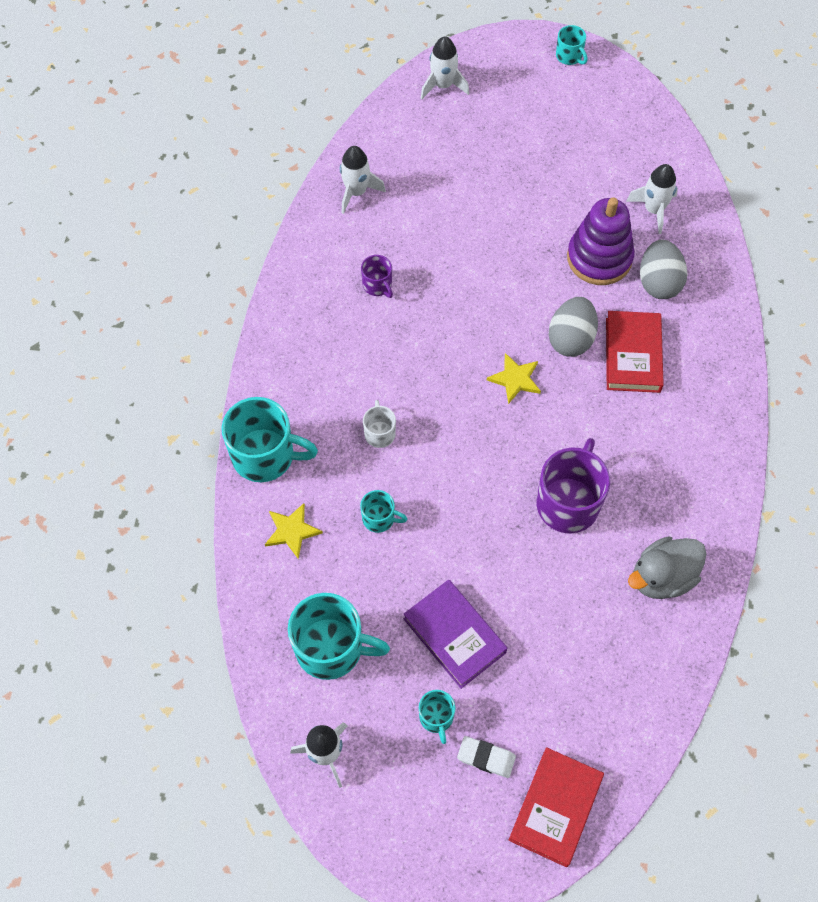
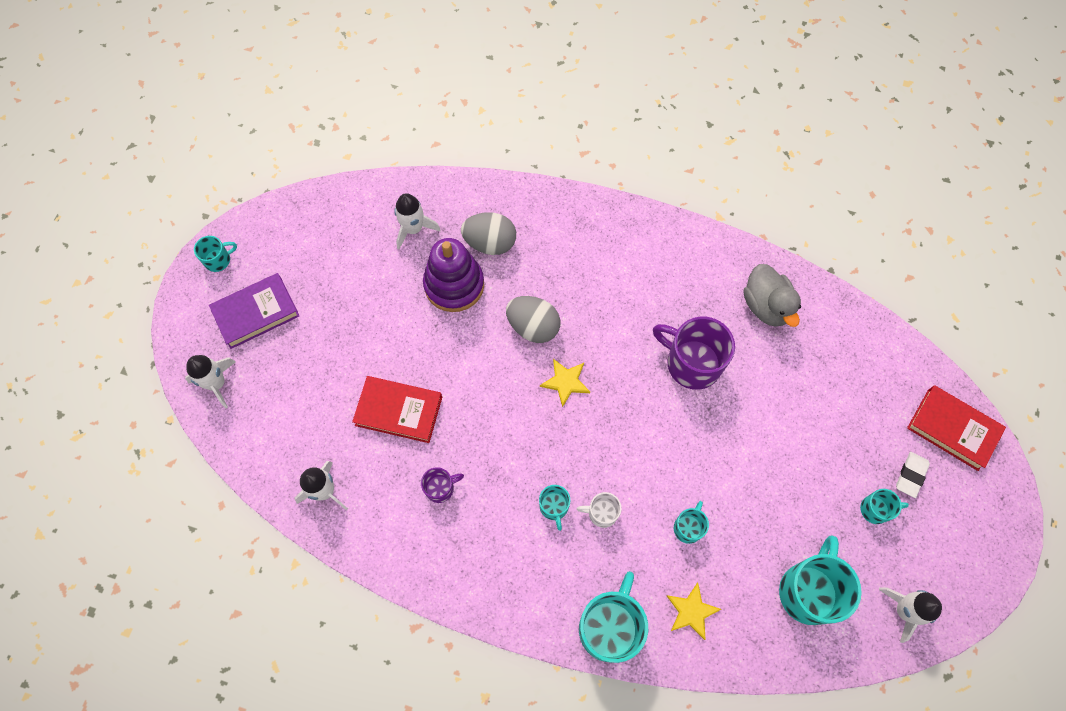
camera: 80 degrees left, 5 degrees up
(378, 388) = (554, 507): none -> turquoise mug
(454, 635) = (804, 481): purple book -> purple book (256, 313)
(632, 355) = (558, 280): red book -> red book (399, 411)

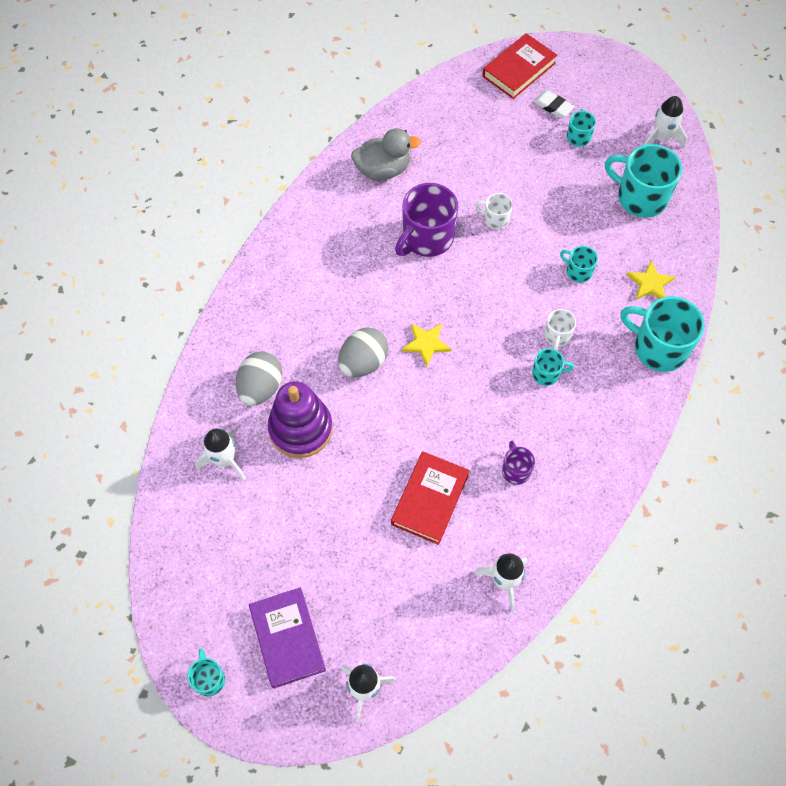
camera: 80 degrees left, 5 degrees down
(734, 430) = (495, 219): none -> white mug

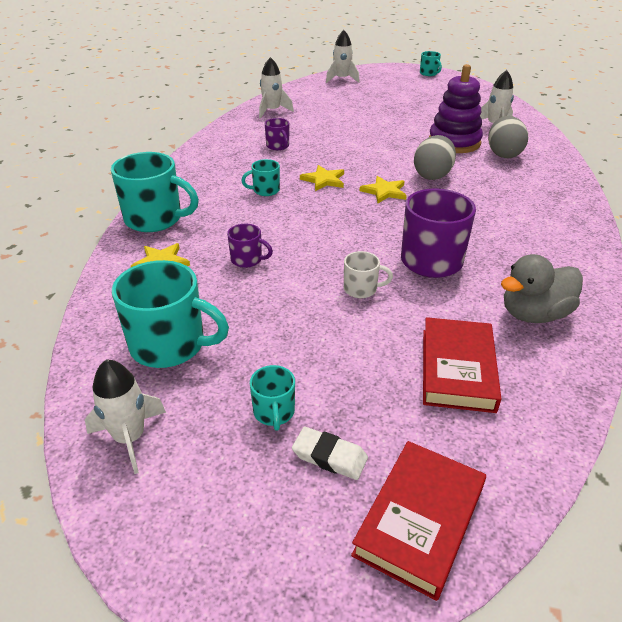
camera: 165 degrees right, 25 degrees down
(288, 638) = (396, 85): purple book -> none
(430, 499) = (337, 129): red book -> red book (457, 369)
(481, 380) = (324, 180): none -> yellow star
(557, 336) = (261, 212): white mug -> none
(578, 271) = (247, 259): turquoise mug -> purple mug

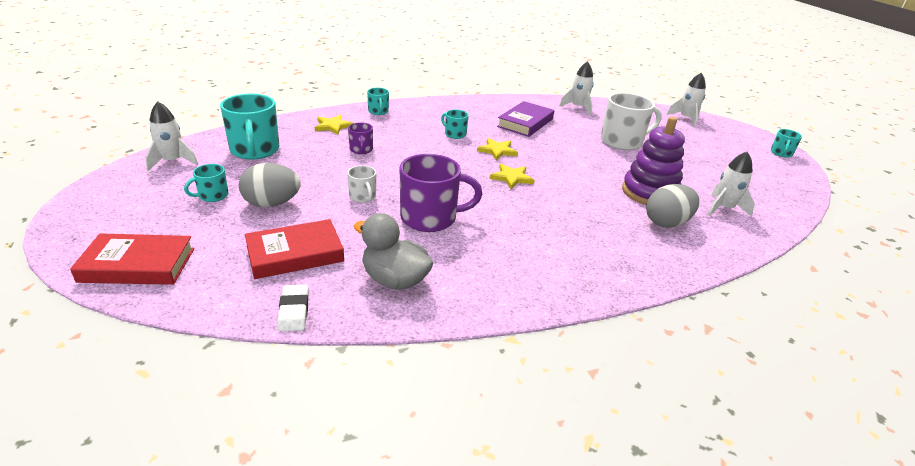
camera: 55 degrees right, 5 degrees down
(155, 219) = (378, 111): turquoise mug -> turquoise mug, size x0.50
(278, 146) = (525, 123): purple mug -> purple book
(329, 456) = (182, 222): white eraser -> white eraser (294, 311)
(359, 119) = (622, 142): none -> white mug
(432, 175) = (569, 193): grey egg -> grey egg (272, 204)

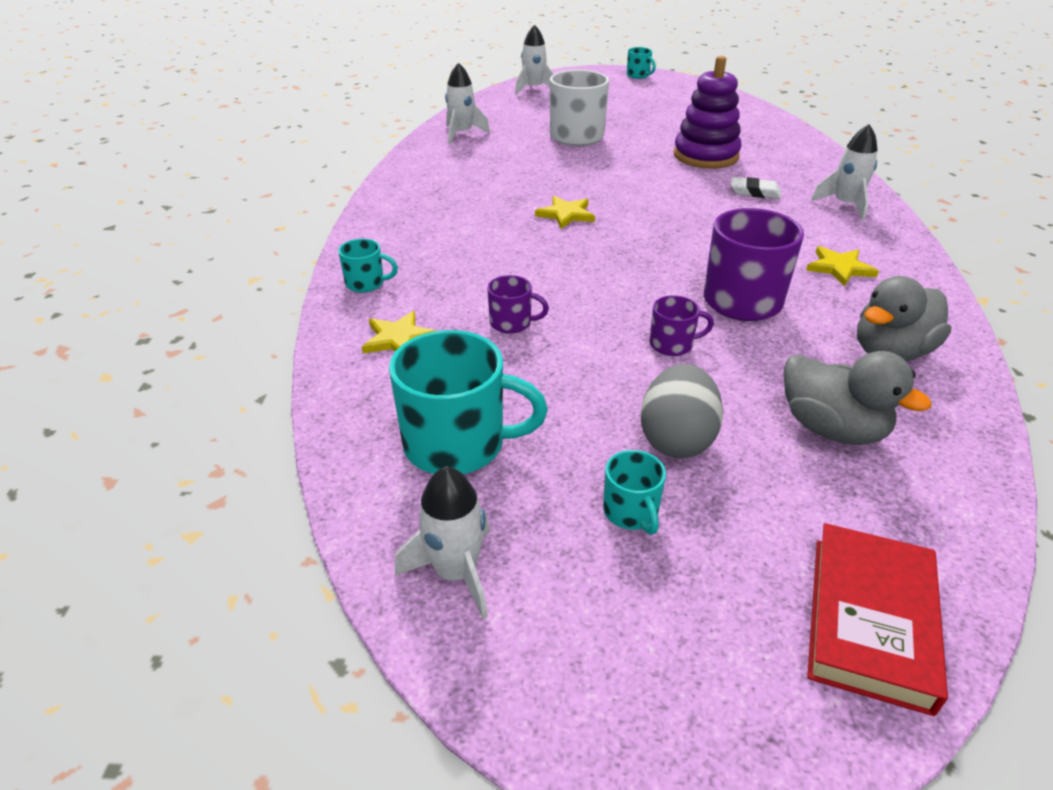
camera: 65 degrees left, 5 degrees up
(294, 311) = (970, 443): white eraser -> white eraser (755, 192)
(295, 254) = (831, 428): red book -> grey duck
(363, 196) = (672, 344): white mug -> purple mug
(455, 134) = (497, 234): turquoise mug -> none
(511, 178) = (648, 222): yellow star -> yellow star (840, 268)
(525, 123) = (488, 177): purple book -> none
(666, 223) = (770, 165): grey egg -> none
(723, 208) = (745, 132): white rocket -> white rocket (845, 205)

